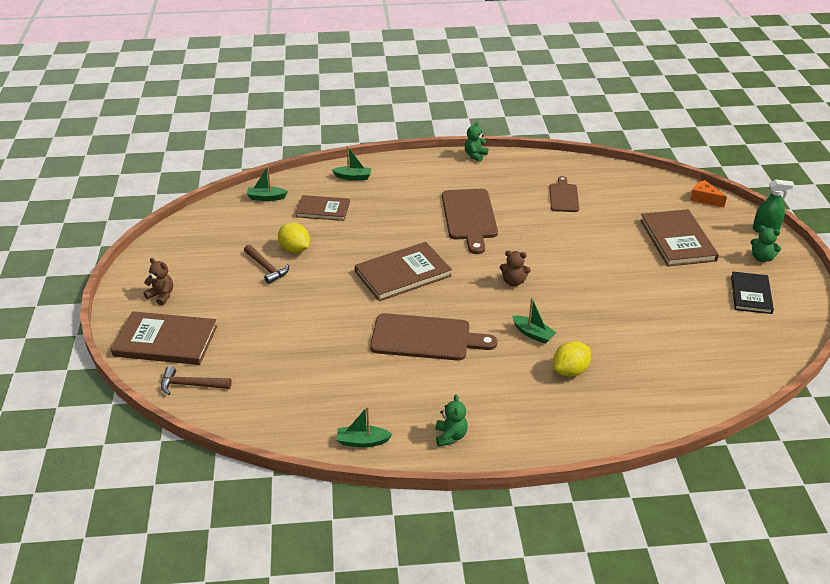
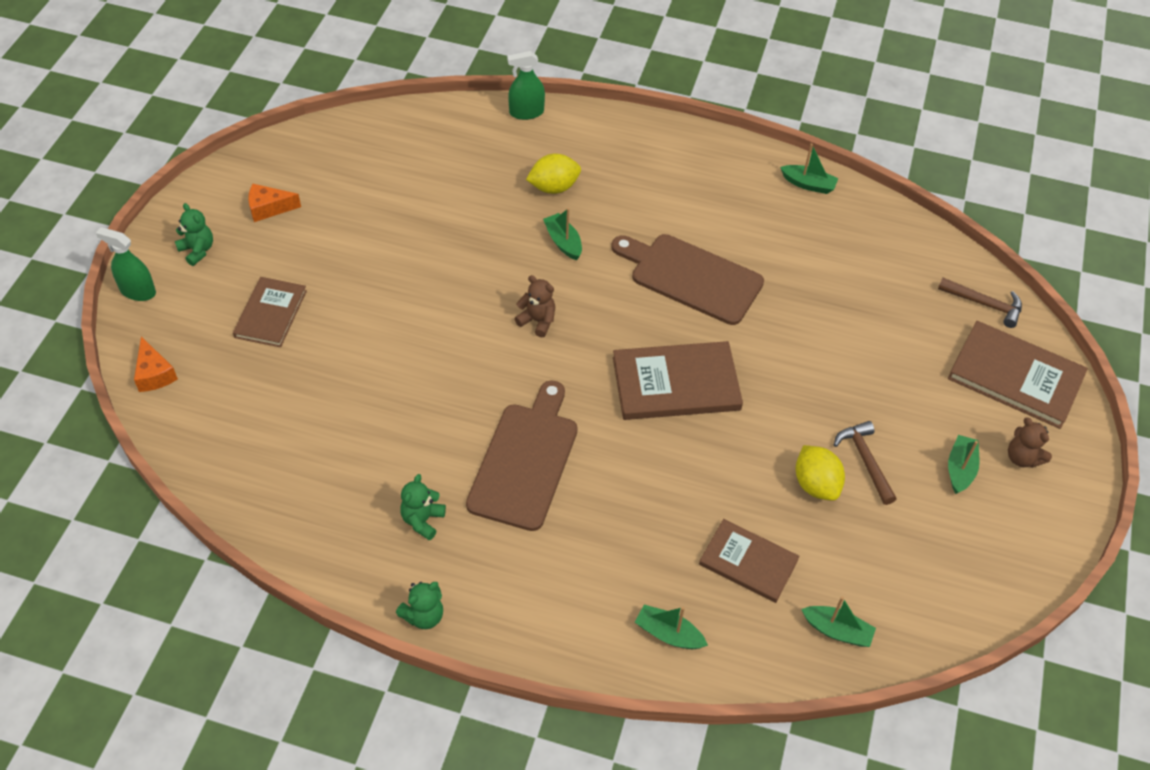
camera: 160 degrees left, 15 degrees up
(204, 279) = (960, 469): none -> green boat
(450, 436) = (718, 162): green teddy bear -> green teddy bear (422, 520)
(563, 196) = (353, 454): brown cutting board -> none
(644, 428) = (526, 112): none -> green spray bottle
(677, 240) = (270, 314): brown book -> brown book, size x0.65
(751, 294) = (269, 208): black book -> orange cheese

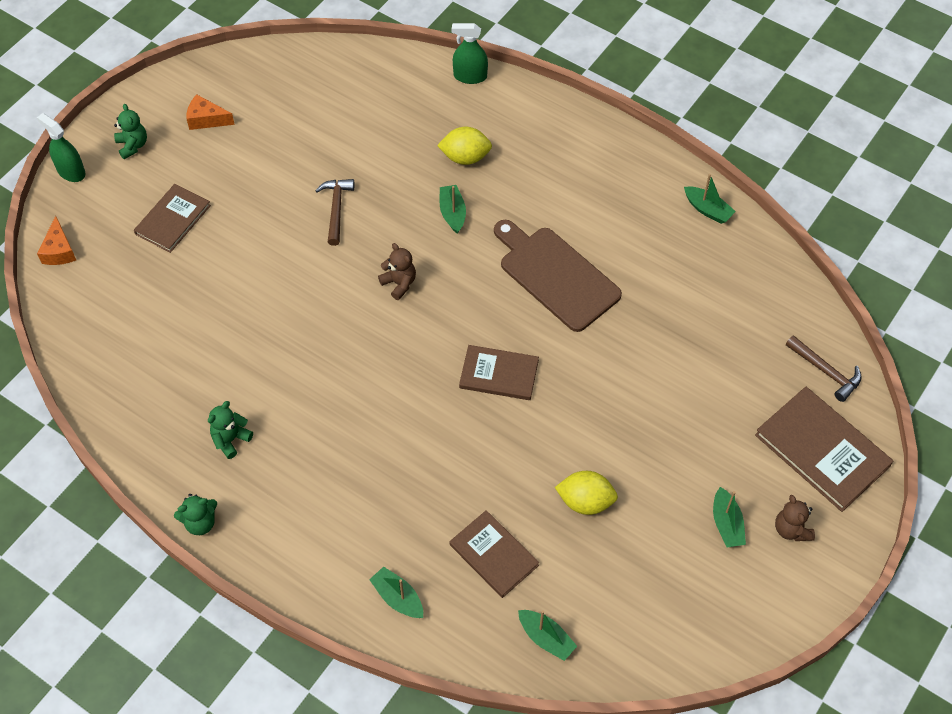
camera: 20 degrees right, 5 degrees up
(525, 460) = (337, 410): brown cutting board -> none
(676, 384) = (499, 374): brown book -> brown book, size x0.65
(815, 484) = (585, 501): yellow lemon -> yellow lemon turned 75 degrees counterclockwise
(865, 460) = (641, 491): brown hammer -> brown hammer (336, 209)
(960, 469) = (726, 524): green boat -> green boat turned 135 degrees clockwise

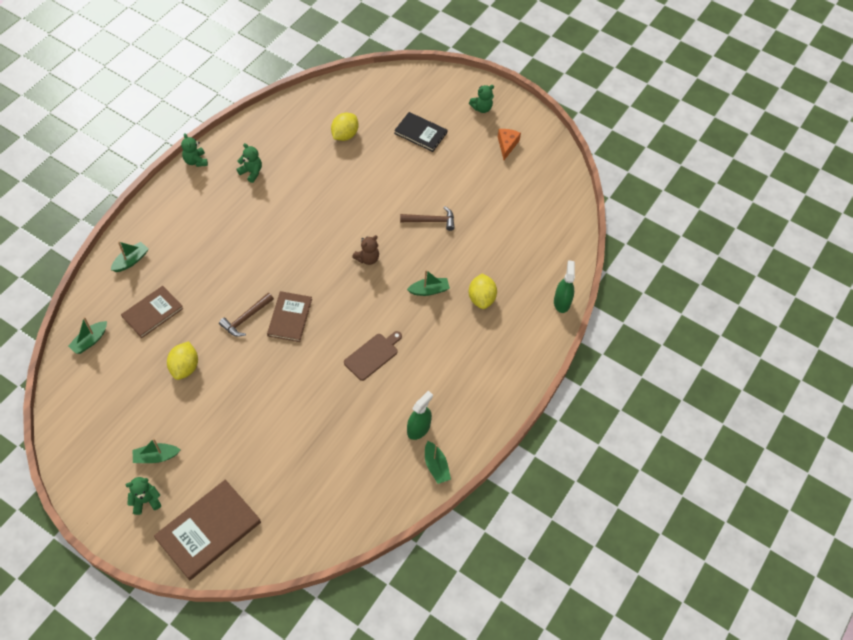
camera: 85 degrees right, 0 degrees up
(59, 251) = (395, 79): orange cheese -> none
(71, 171) = (458, 79): green spray bottle -> green spray bottle (418, 429)
(166, 316) = (345, 135): none -> yellow lemon
(173, 219) = (420, 133): brown book -> black book
(555, 275) = (373, 355): brown cutting board -> brown cutting board, size x0.59
(707, 210) = (436, 466): green boat -> green boat turned 60 degrees counterclockwise
(791, 529) = (146, 501): brown teddy bear -> green teddy bear
(826, 372) = (278, 542): brown hammer -> brown hammer (246, 318)

